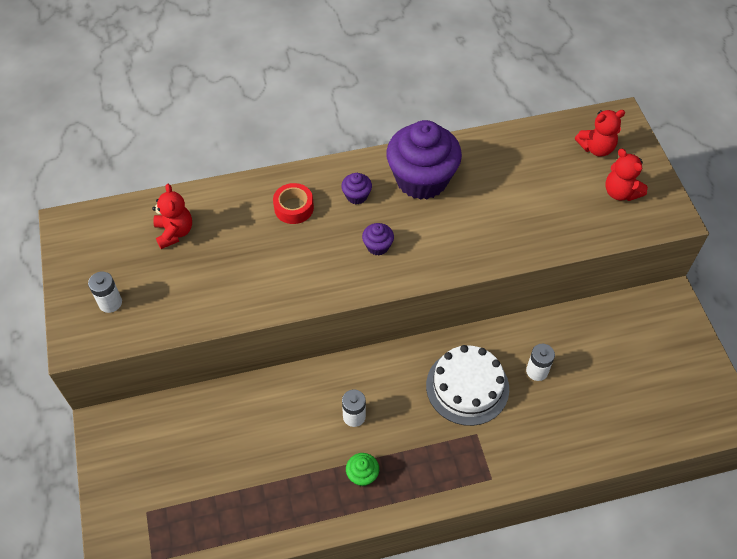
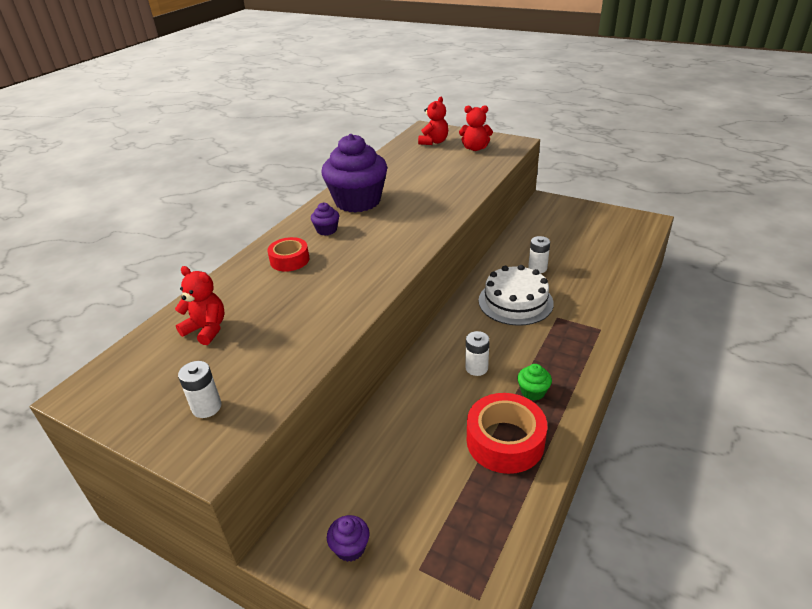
camera: 45 degrees left, 20 degrees down
(293, 490) = (505, 441): none -> red tape
(377, 246) = (381, 241): purple cupcake -> purple cupcake (350, 547)

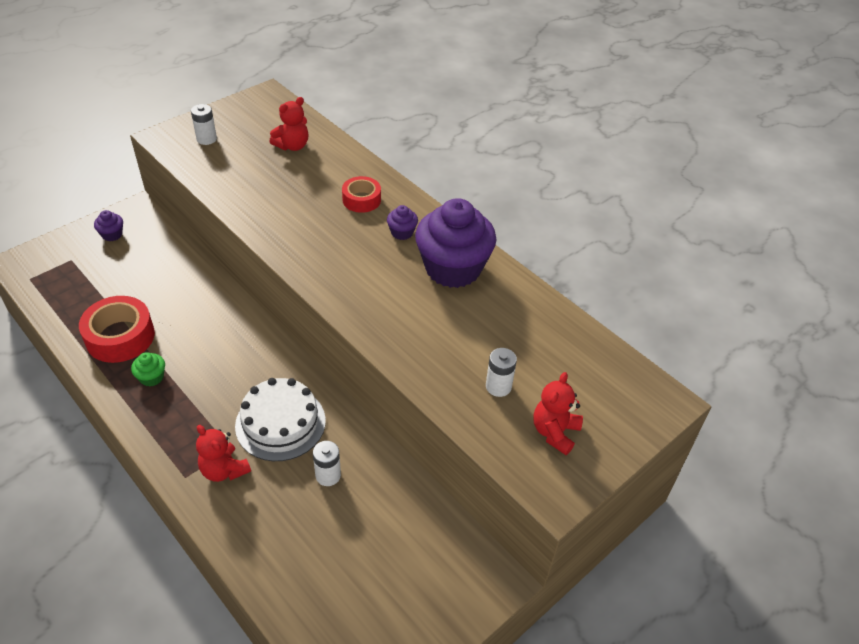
camera: 105 degrees right, 10 degrees up
(434, 142) = (602, 392): red teddy bear -> red teddy bear (224, 470)
(476, 368) = (209, 351): white battery -> white battery (498, 386)

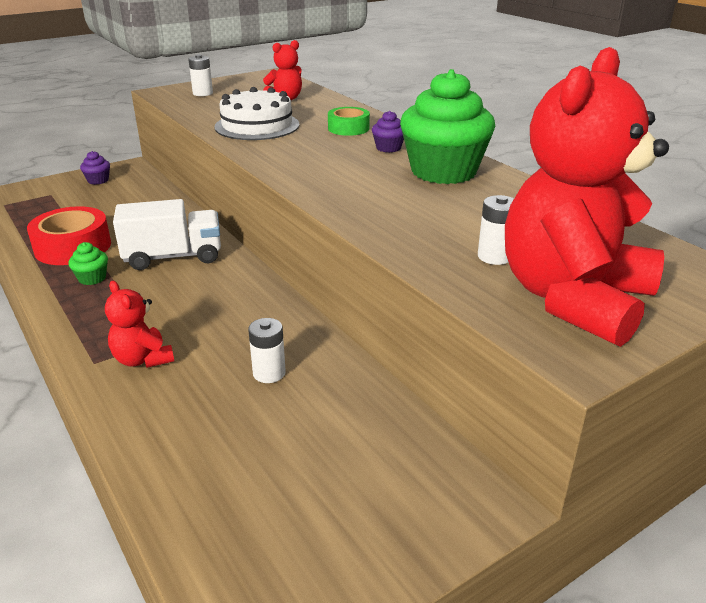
camera: 10 degrees right, 15 degrees down
(217, 343) = (173, 257): none -> white truck
(280, 423) = (224, 323): white cake -> white cake (257, 126)
(361, 200) = (348, 128): red tape -> green tape
(453, 268) = (443, 171): purple cupcake -> green cupcake
(555, 432) = (573, 299): red teddy bear -> red teddy bear, size x2.22

